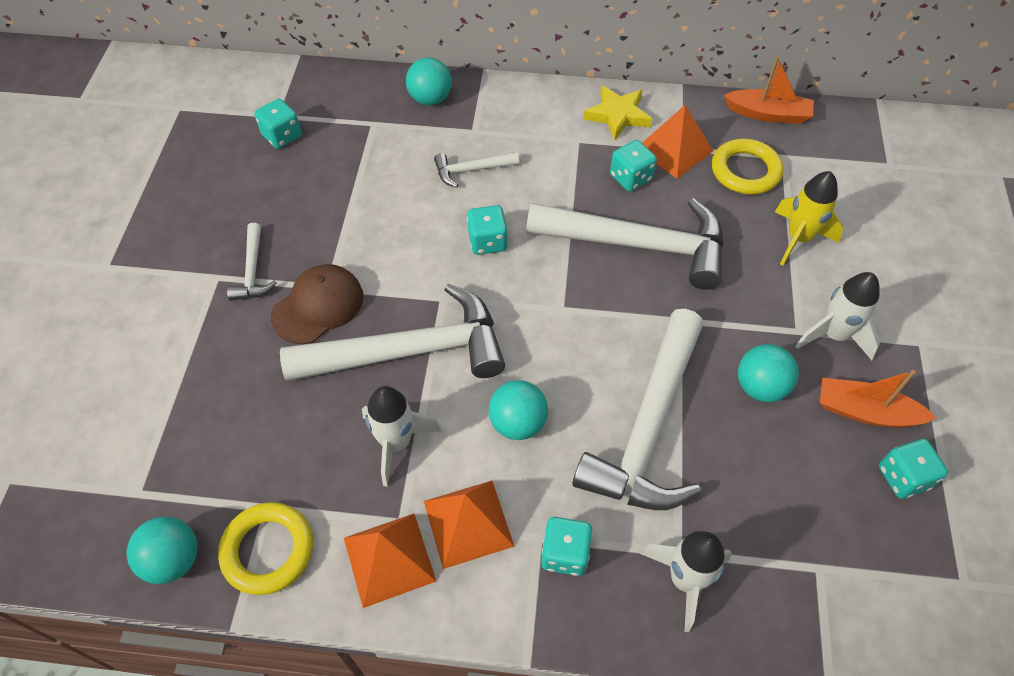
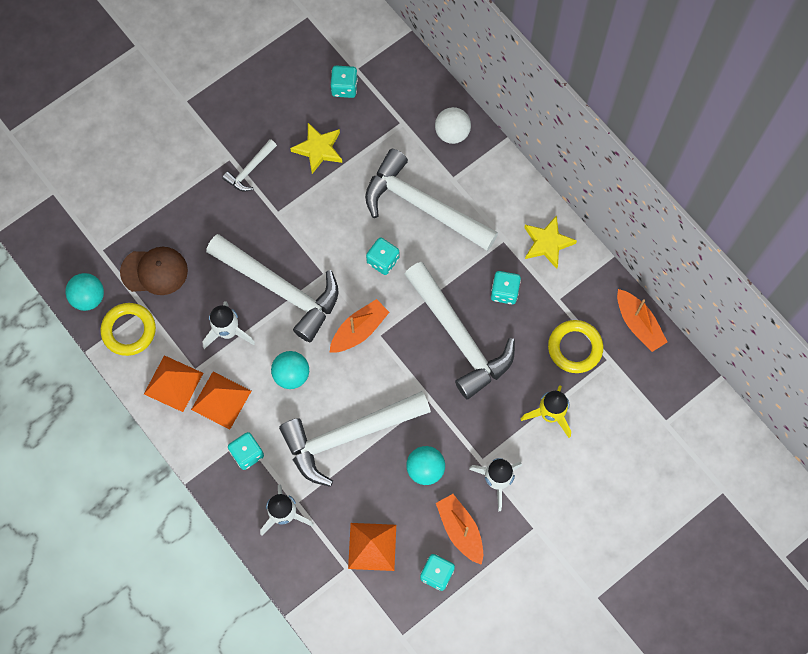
camera: 45 degrees right, 15 degrees up
(311, 201) = (318, 149): none -> yellow star
(318, 306) = (262, 221): brown cap -> brown cap (154, 271)
(430, 99) = (452, 133): turquoise ball -> white ball
(471, 170) = (422, 206): white hammer -> white hammer, size x2.22
(538, 319) = (359, 330): none -> orange boat
(674, 149) = (552, 296): orange pyramid -> orange pyramid (372, 546)

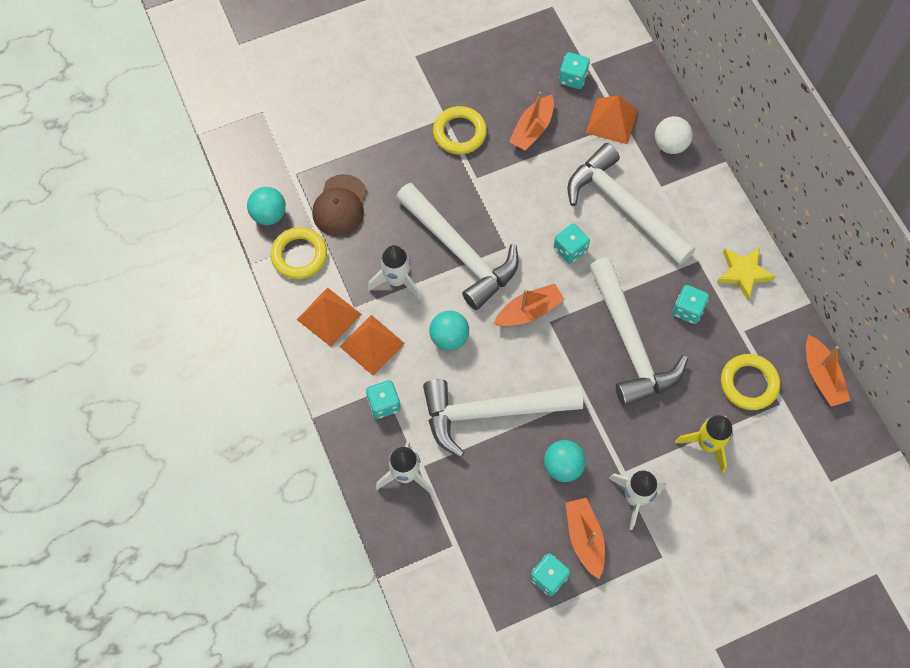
camera: 15 degrees right, 5 degrees down
(154, 271) = (340, 205): brown cap -> brown cap turned 90 degrees clockwise
(250, 170) = (459, 133): white hammer -> yellow ring
(318, 149) = (532, 129): yellow star -> orange boat
(372, 546) = (488, 531): orange pyramid -> orange pyramid (612, 121)

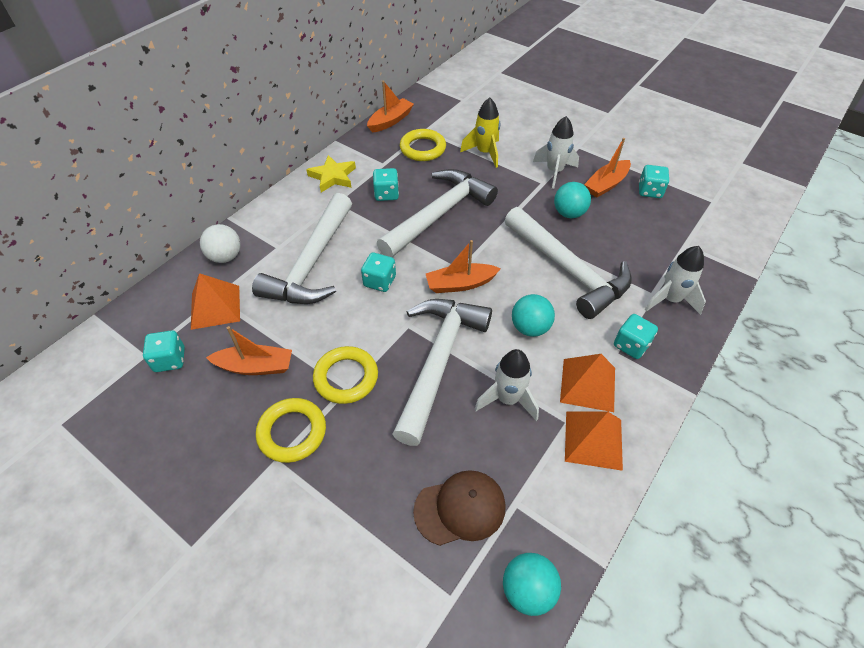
camera: 120 degrees left, 15 degrees down
(299, 255) = (551, 515): yellow ring -> yellow ring (346, 377)
(529, 311) = (460, 284): orange boat -> orange boat turned 45 degrees counterclockwise

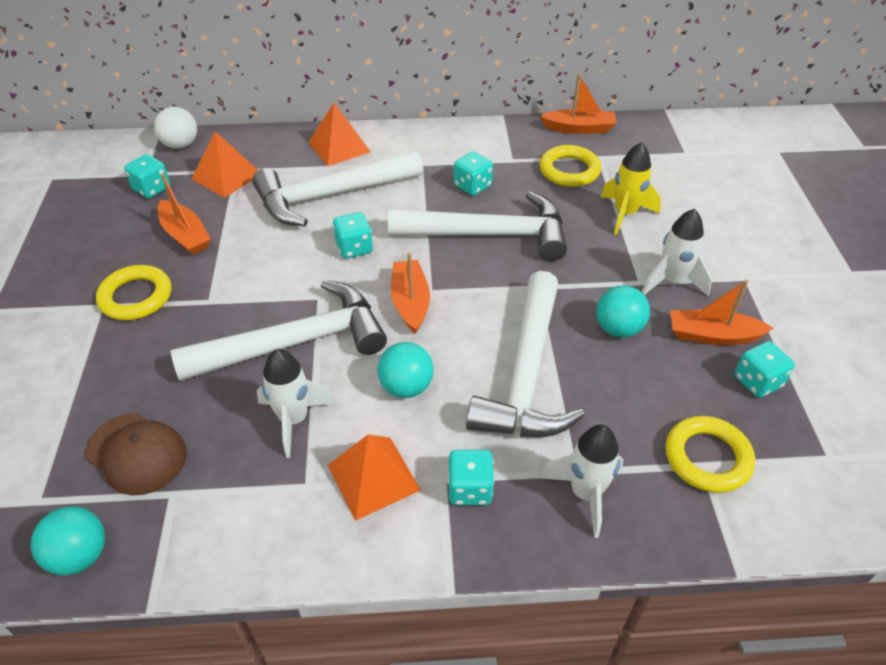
camera: 50 degrees right, 5 degrees down
(225, 257) = (285, 147): white ball -> white ball (180, 145)
(333, 177) = (452, 142): yellow star -> none
(346, 377) = (221, 294): yellow ring -> yellow ring (707, 458)
(460, 284) = (410, 302): orange boat -> orange boat turned 45 degrees clockwise
(593, 440) = (301, 520): orange pyramid -> orange pyramid (339, 147)

